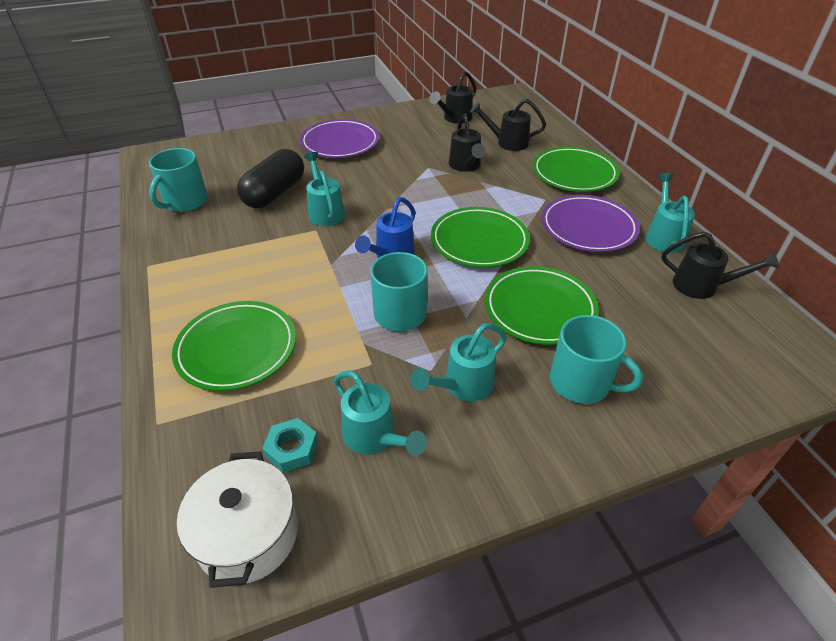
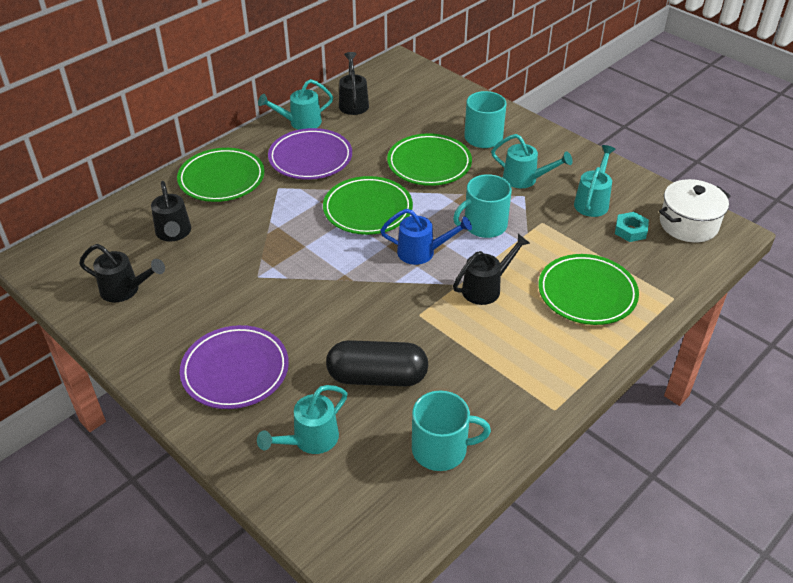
camera: 115 degrees left, 0 degrees up
(325, 212) = (385, 321): turquoise watering can -> turquoise watering can (310, 440)
(465, 166) = (241, 250): black watering can -> black watering can (486, 288)

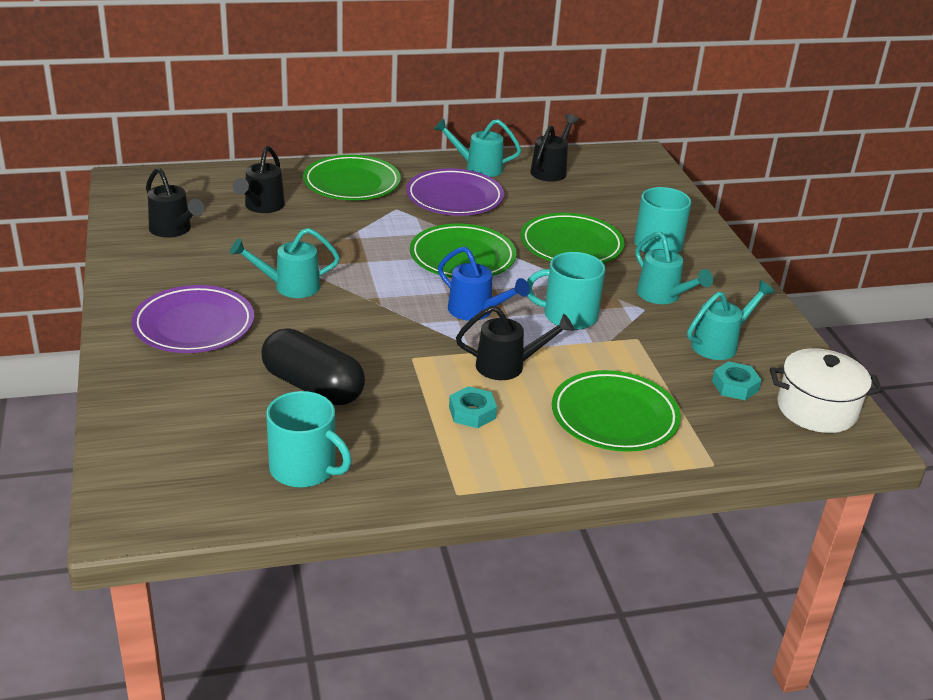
camera: 30 degrees right, 10 degrees down
(310, 440) = (196, 404): turquoise watering can -> turquoise watering can (290, 286)
(501, 339) = (472, 412): none -> turquoise nut

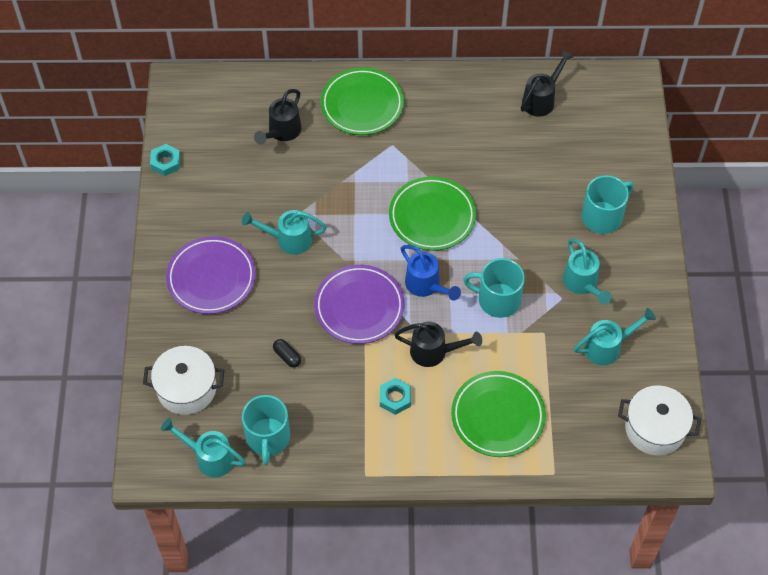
camera: 15 degrees right, 25 degrees up
(173, 230) = (208, 157): black watering can -> none
(174, 430) = (187, 389): none -> white pot
(304, 469) = (268, 438): turquoise mug -> turquoise mug turned 45 degrees clockwise
(313, 386) = (287, 356): black capsule -> black capsule, size x0.41
(454, 198) = (445, 133): purple plate -> purple plate (359, 307)
(478, 168) = (477, 90): turquoise watering can -> turquoise watering can (209, 457)
(571, 245) = (527, 209): green plate -> none
(735, 386) = (601, 395): turquoise nut -> turquoise nut (165, 162)

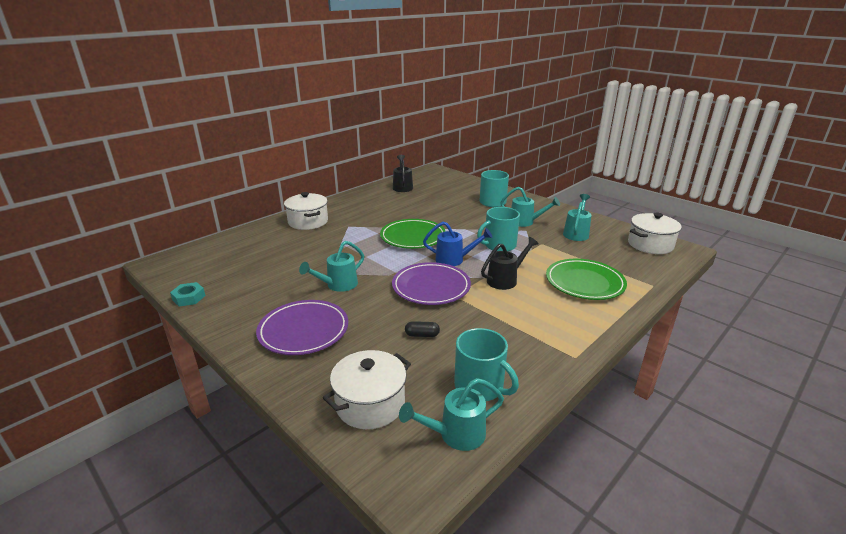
camera: 45 degrees left, 30 degrees down
(282, 132) = (268, 249): black watering can -> none
(362, 104) = (308, 222): green plate -> white pot
(395, 398) = (521, 310): turquoise nut -> none

